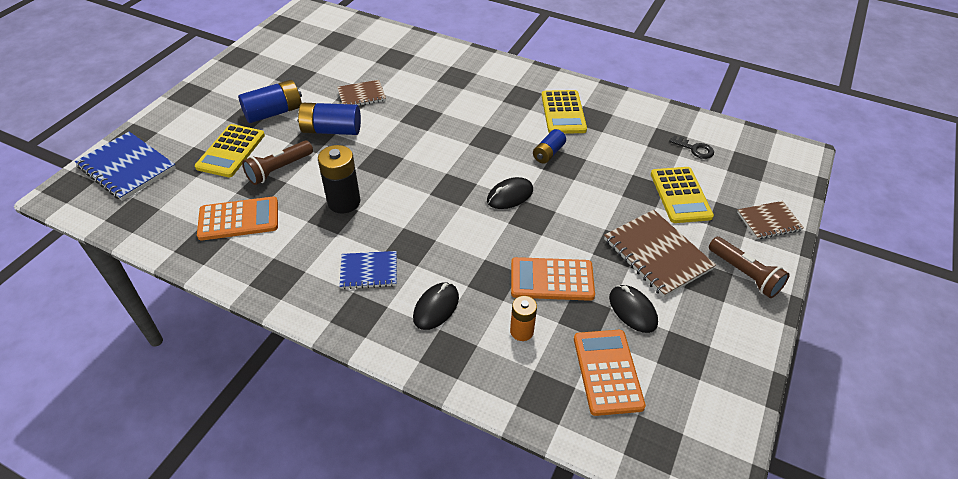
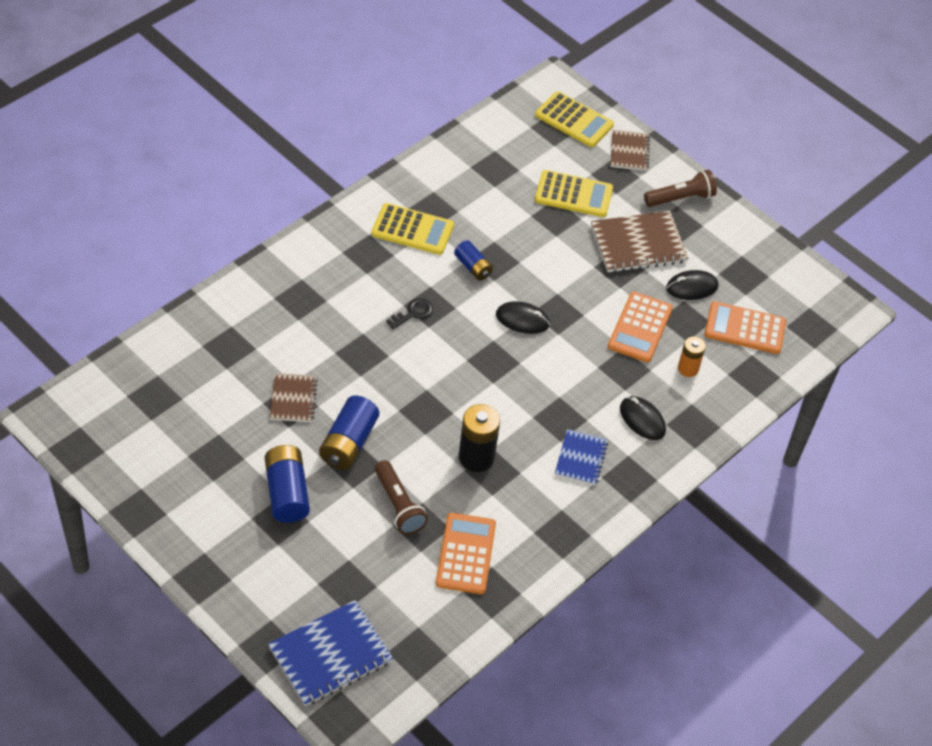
camera: 75 degrees left, 5 degrees up
(231, 151) = (344, 546): yellow calculator -> yellow calculator (574, 120)
(510, 195) = (522, 320): black mouse -> black mouse turned 60 degrees counterclockwise
(695, 149) = (516, 154): black key -> black key (413, 313)

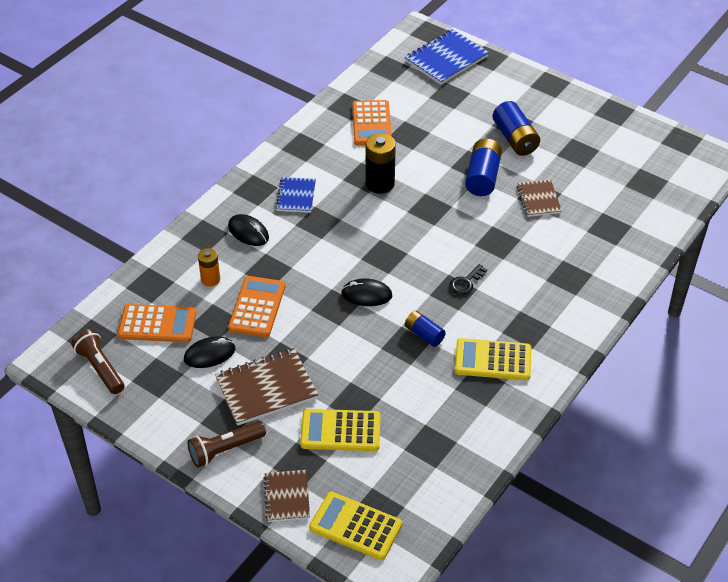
camera: 175 degrees right, 5 degrees down
(398, 505) = (430, 144): brown flashlight -> brown flashlight (100, 368)

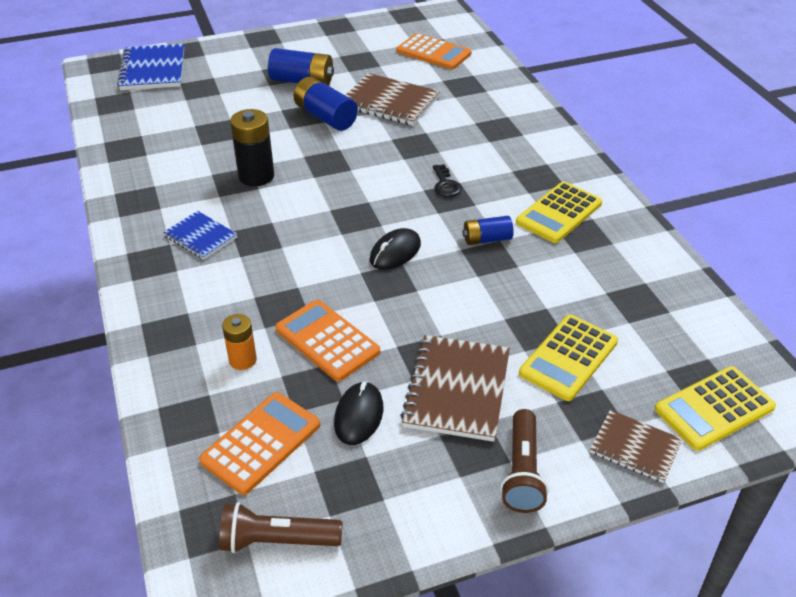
camera: 55 degrees left, 5 degrees down
(248, 232) = (207, 296): black mouse -> none
(371, 124) = (170, 145): orange calculator -> orange calculator (433, 52)
(538, 199) = (389, 102): brown notebook -> brown notebook, size x1.65

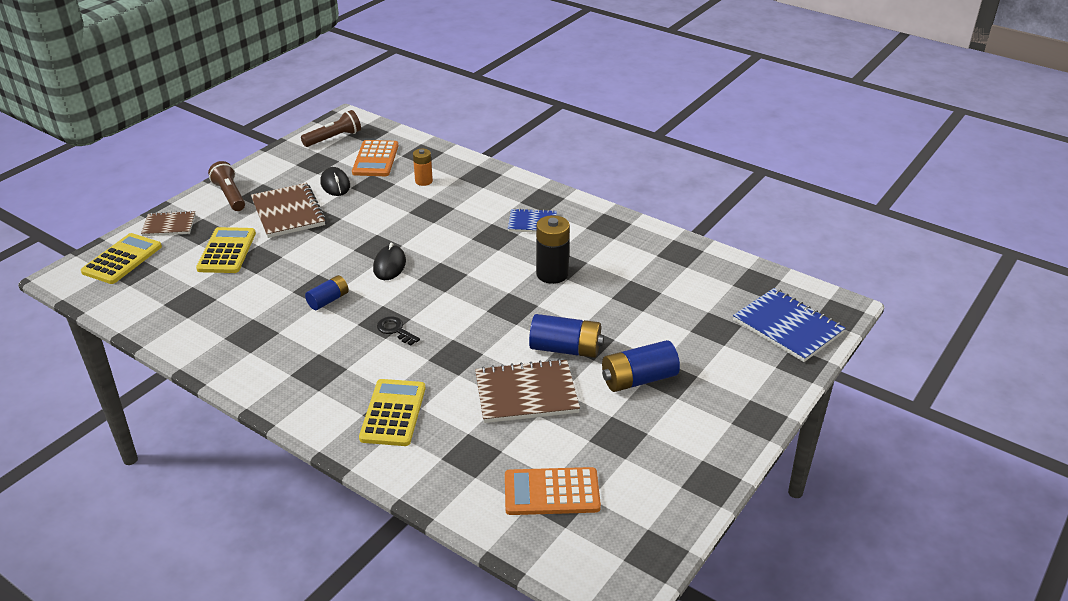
camera: 145 degrees right, 5 degrees down
(327, 341) = (385, 205): orange calculator -> none
(559, 213) = (281, 345): yellow calculator -> yellow calculator (393, 413)

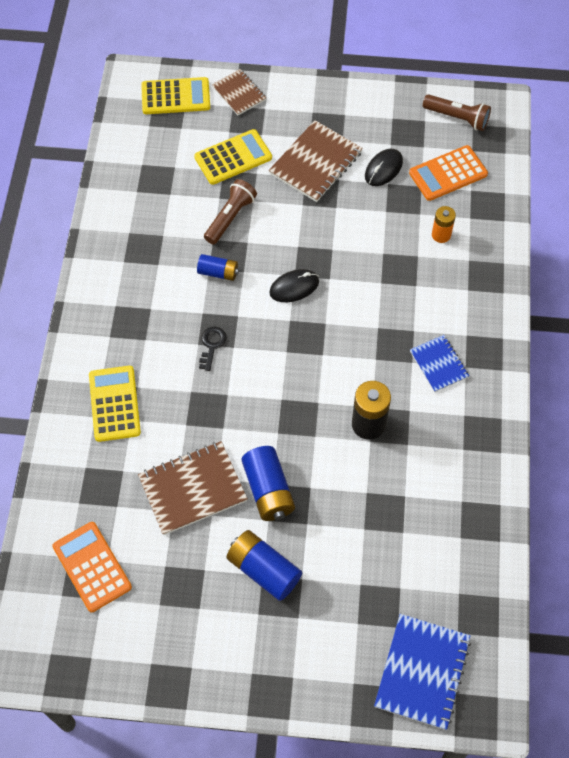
camera: 60 degrees right, 25 degrees up
(230, 195) = (309, 104): brown flashlight -> brown flashlight (230, 217)
(393, 413) = (114, 404): yellow calculator -> yellow calculator turned 75 degrees counterclockwise
(526, 394) = (193, 489): brown notebook -> brown notebook turned 75 degrees counterclockwise

